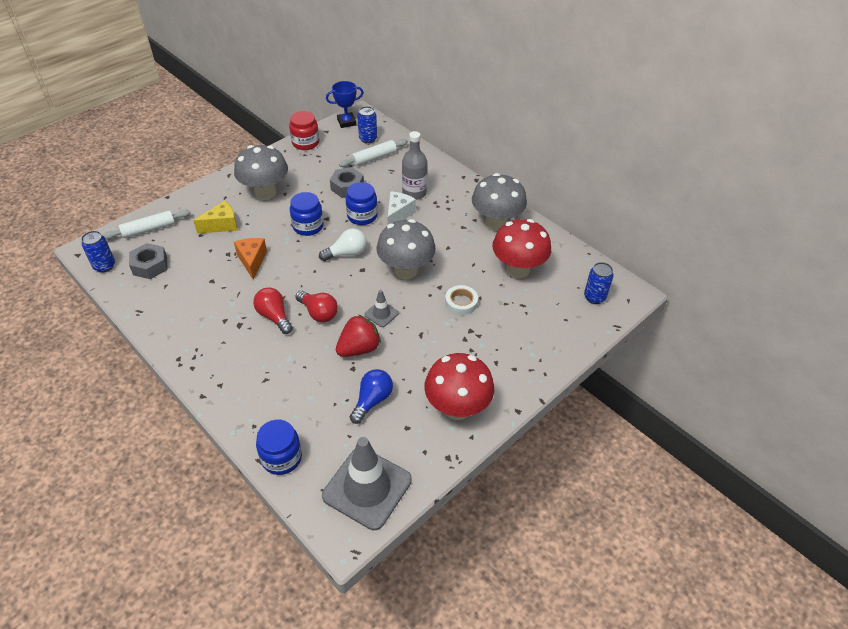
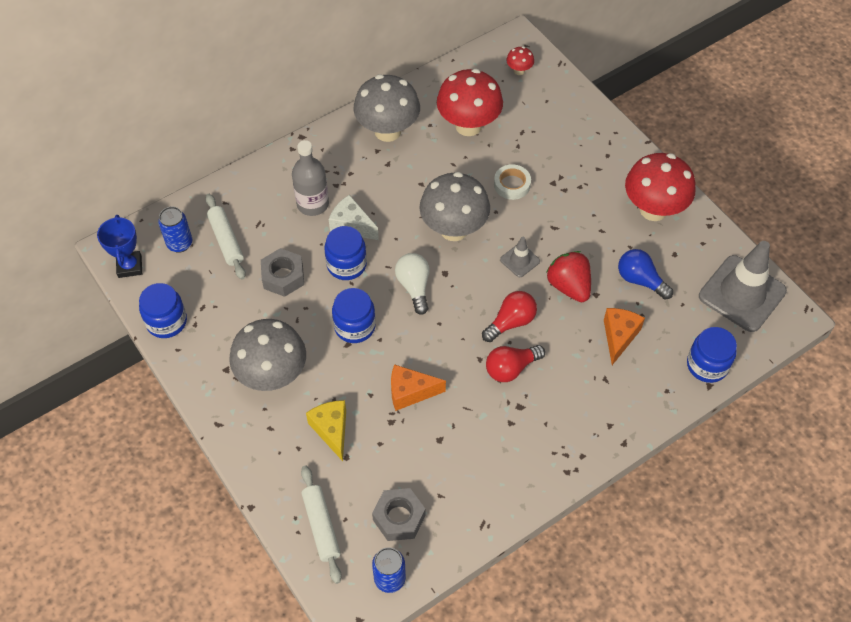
camera: 80 degrees left, 10 degrees up
(305, 143) = (166, 321): red jar -> blue jar
(309, 387) = (619, 337): none -> orange cheese
(594, 297) = (519, 71): blue can -> red mushroom

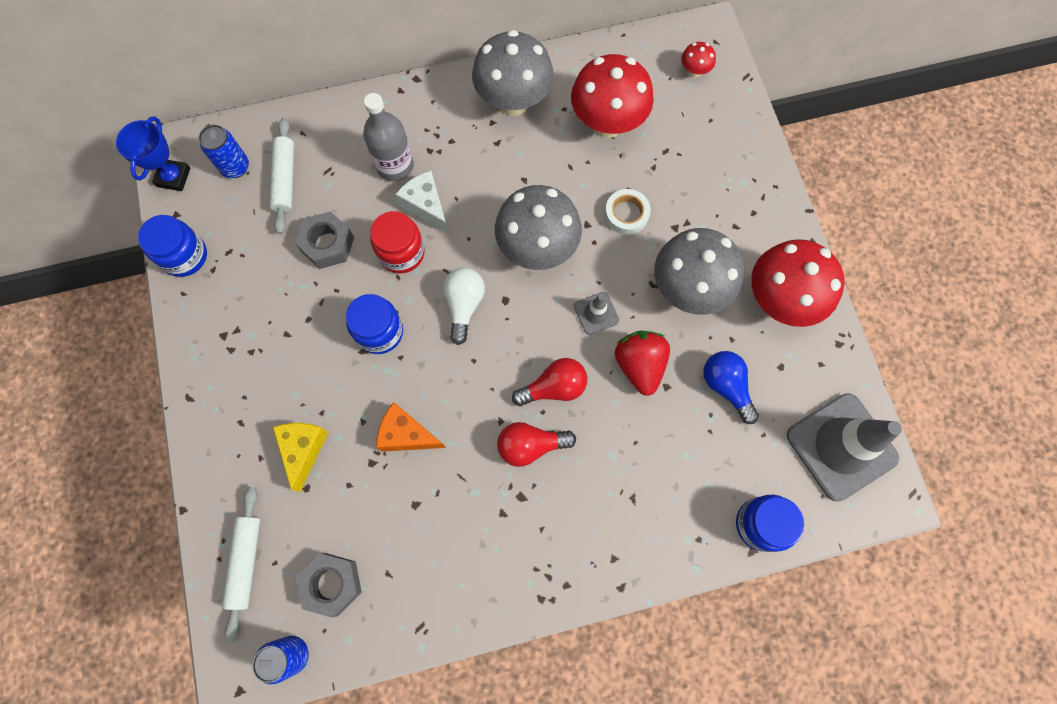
camera: 20 degrees right, 15 degrees up
(272, 376) = (268, 360): grey mushroom -> grey mushroom (688, 290)
(346, 265) = (401, 253): blue jar -> red jar
(619, 337) = (671, 450): orange cheese -> none

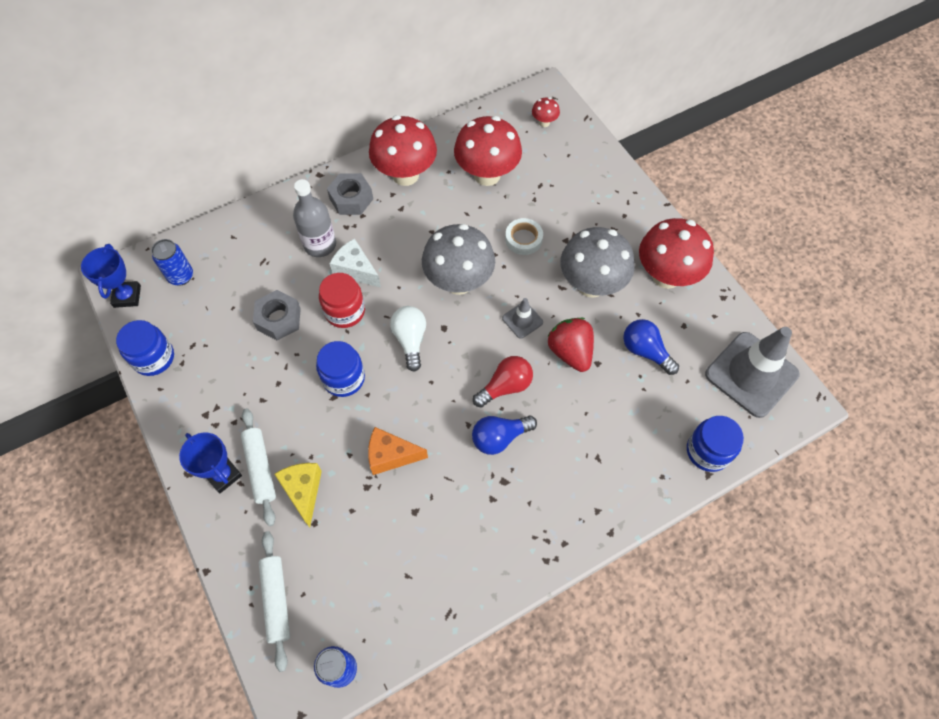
camera: 15 degrees left, 10 degrees down
(225, 409) = (223, 475): none -> blue trophy
(285, 179) = (228, 276): white rolling pin -> white rolling pin (260, 468)
(332, 584) = (360, 598): grey nut -> grey nut (351, 199)
(513, 102) = (405, 175): grey mushroom -> red mushroom
(530, 445) = (499, 438): red light bulb -> blue light bulb

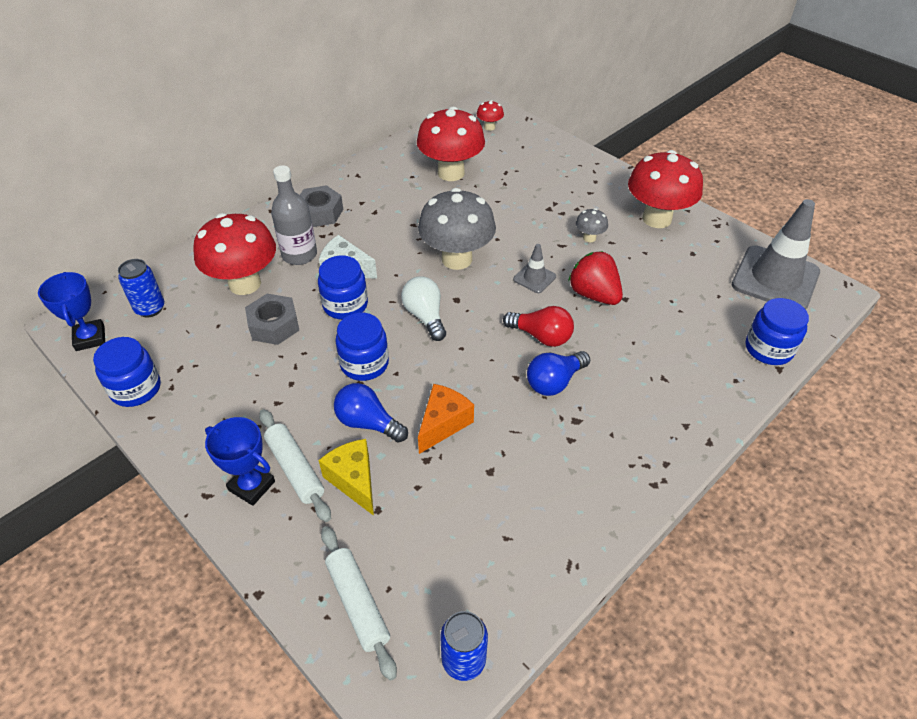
camera: 15 degrees left, 15 degrees down
(345, 311) = (345, 305): red jar -> blue jar
(391, 456) = (443, 424): orange cheese -> orange cheese turned 135 degrees clockwise
(405, 175) = (369, 185): red mushroom -> red mushroom (245, 284)
(505, 386) = (541, 336): red light bulb -> red light bulb turned 75 degrees clockwise
(523, 239) = (507, 214): white tape -> none
(591, 285) = (589, 238): grey mushroom -> grey mushroom, size x0.44
(645, 351) = (666, 280): blue light bulb -> blue light bulb (368, 423)

